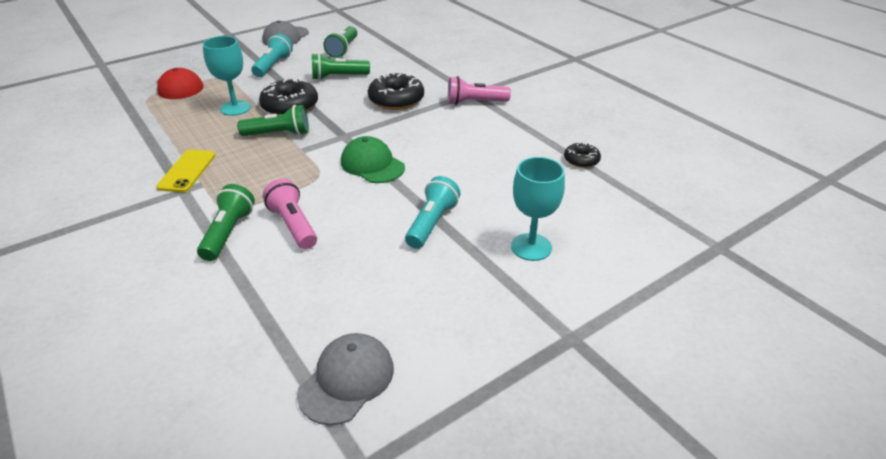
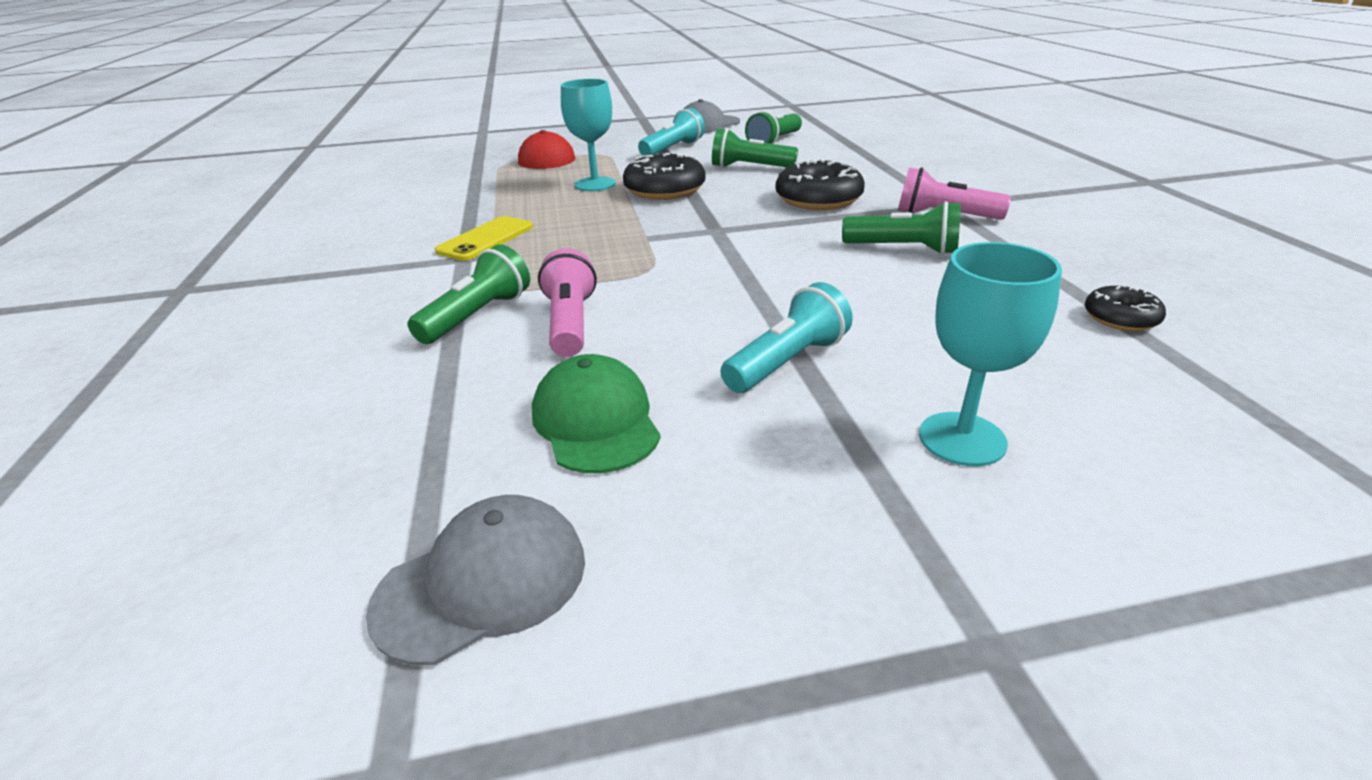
camera: 25 degrees right, 5 degrees down
(278, 134) = (628, 216): green flashlight -> green flashlight (904, 249)
(372, 164) = (736, 268): green cap -> green cap (596, 421)

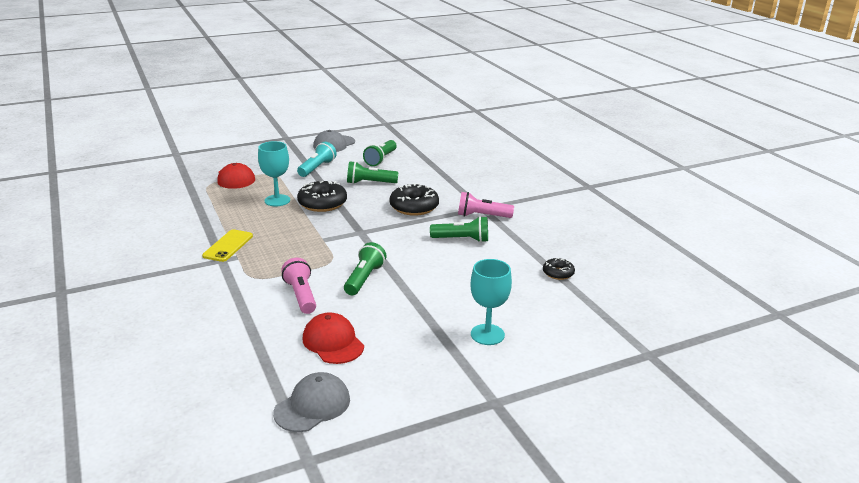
camera: 15 degrees left, 5 degrees down
(477, 316) = (250, 295): green flashlight -> green flashlight (364, 279)
(596, 421) = (333, 342): green cap -> red cap
(787, 362) = (412, 307): turquoise flashlight -> none

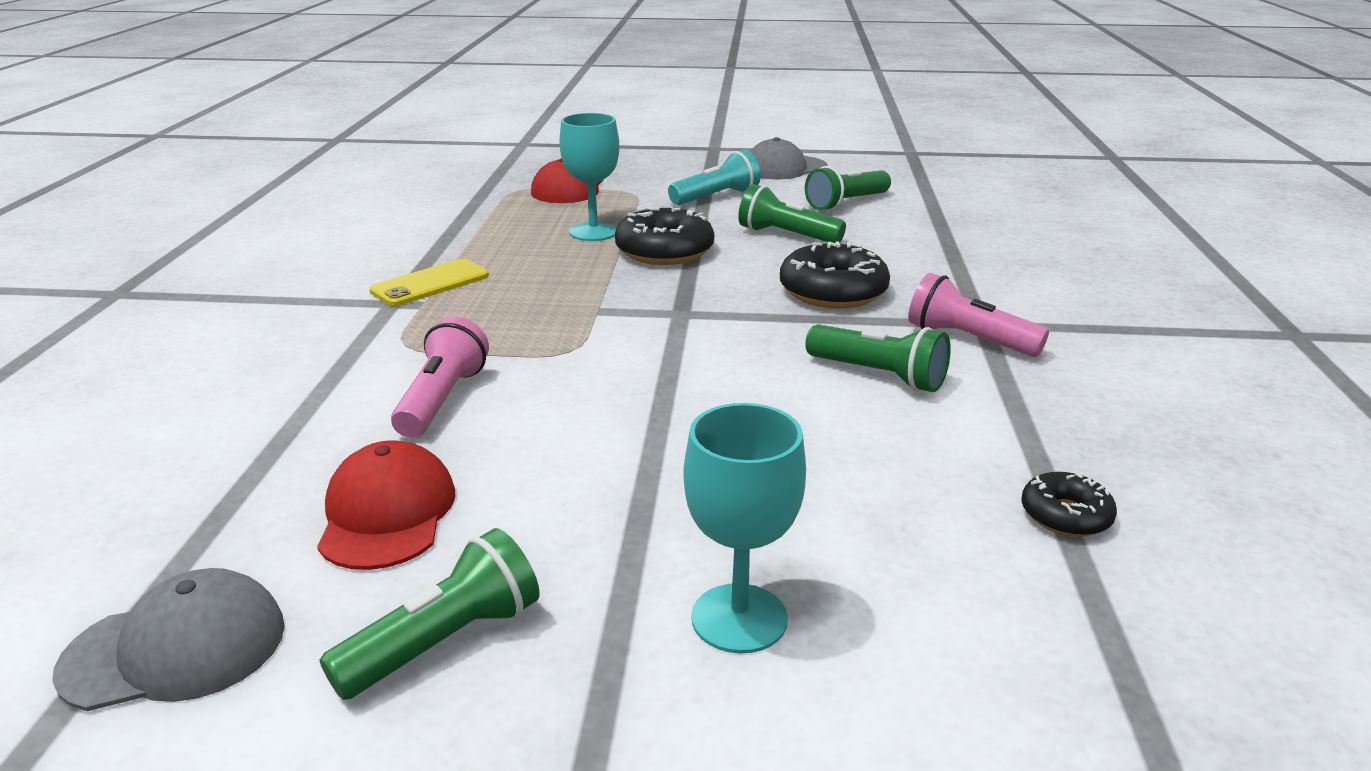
camera: 30 degrees right, 0 degrees up
(364, 279) = (593, 400): green flashlight -> green flashlight (444, 642)

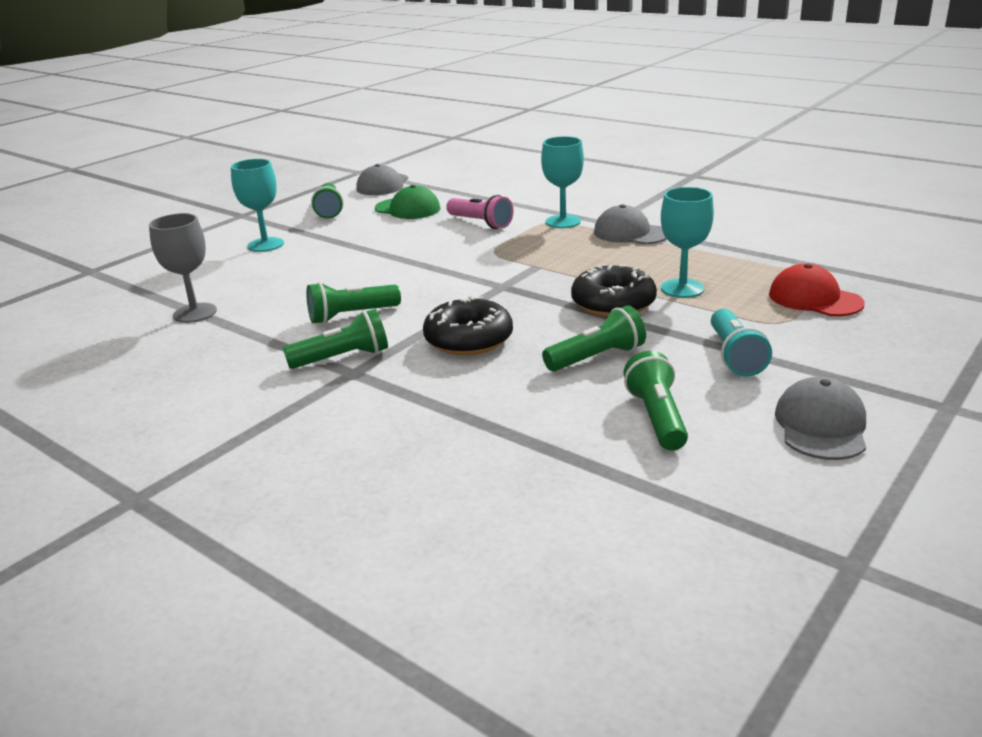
camera: 125 degrees right, 0 degrees up
(387, 513) = (408, 209): red cap -> green cap
(401, 335) = (563, 221): none -> turquoise goblet
(430, 283) = (630, 233): yellow phone -> grey cap
(968, 339) = (342, 358): pink flashlight -> green flashlight
(1065, 515) = (195, 313): black donut -> grey goblet

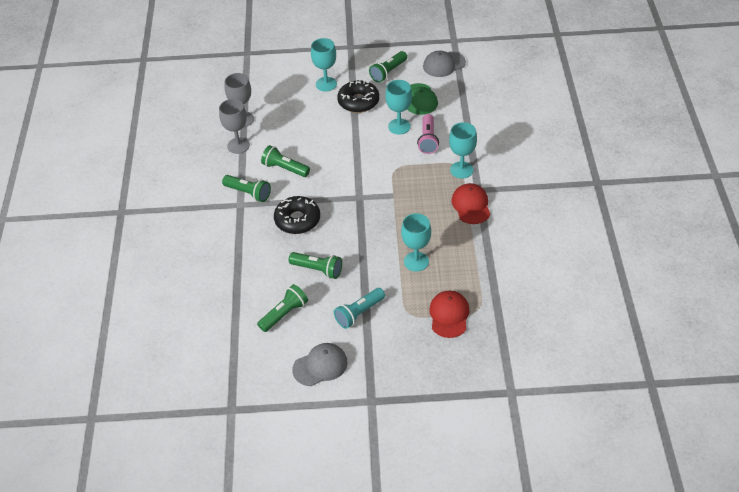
camera: 50 degrees right, 20 degrees up
(234, 333) = (238, 145): none -> grey goblet
(427, 230) = (399, 126): none -> turquoise goblet
(613, 303) = (376, 246): black donut -> black donut (358, 102)
(630, 233) = (471, 205): grey cap -> red cap

